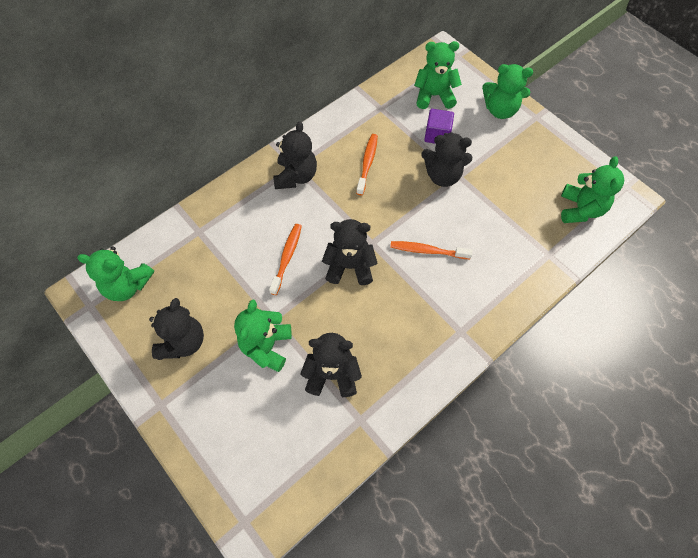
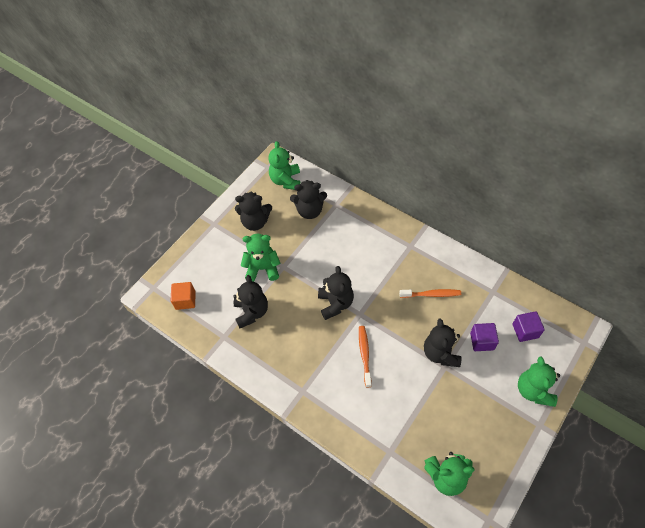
camera: 80 degrees right, 5 degrees down
(284, 470) = (185, 300): none -> orange cube
(287, 257) = (331, 262): orange toothbrush -> none
(296, 176) = (401, 249): black teddy bear -> black teddy bear (309, 210)
(434, 96) = (525, 331): green teddy bear -> purple cube

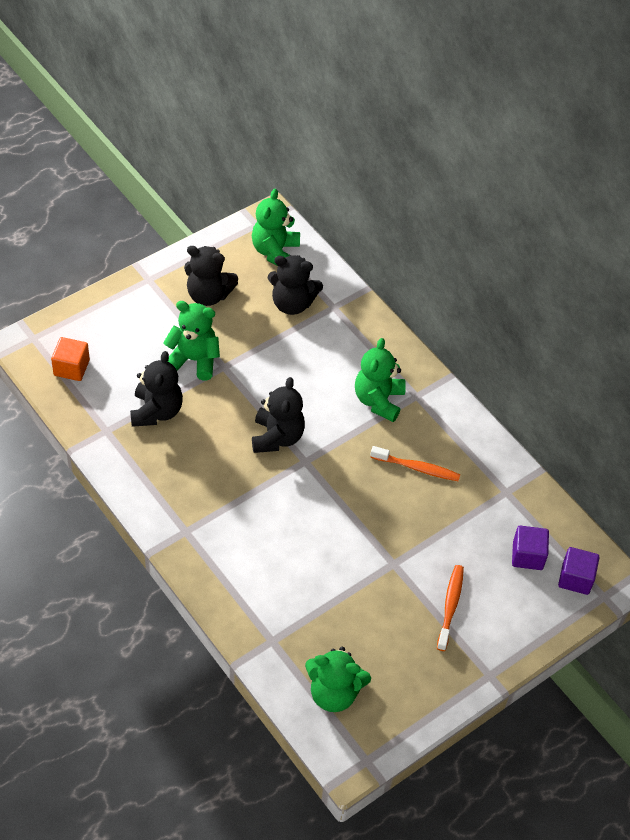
camera: 10 degrees right, 5 degrees down
(364, 354) = (289, 514): orange toothbrush -> orange toothbrush (450, 606)
(440, 353) = (395, 545): black teddy bear -> none
(482, 341) = (460, 549): purple cube -> purple cube (575, 578)
(533, 390) = (502, 632): green teddy bear -> green teddy bear (378, 400)

